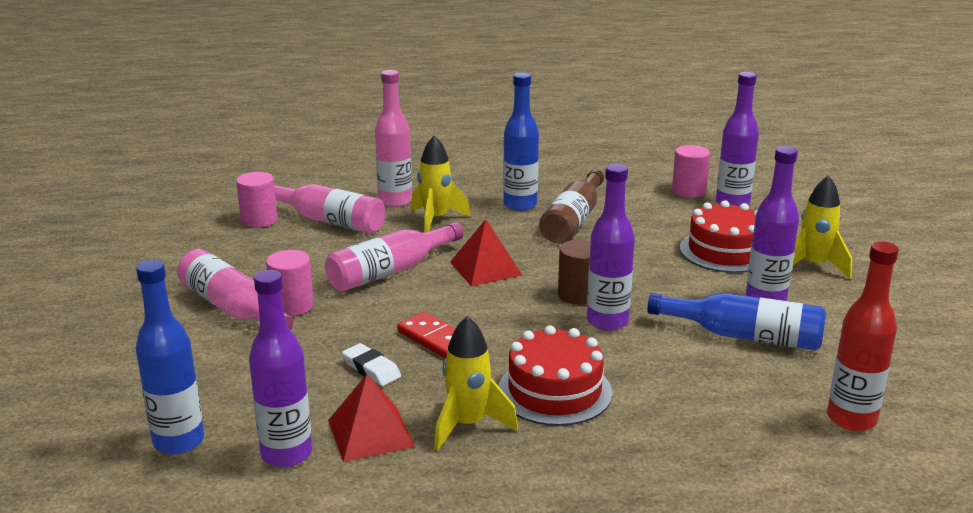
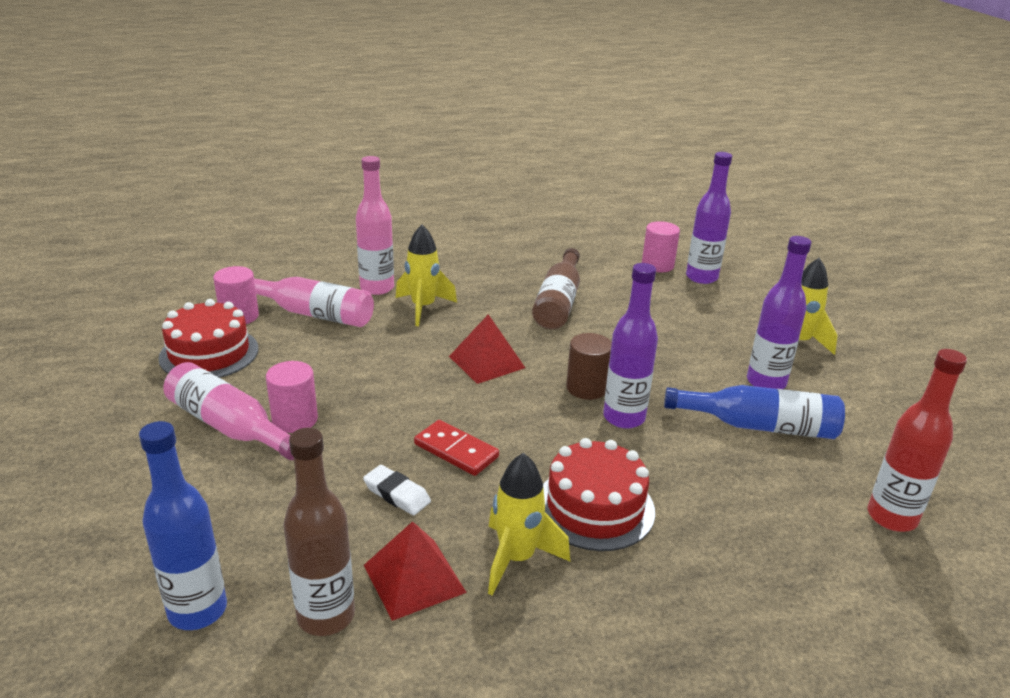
camera: 10 degrees left, 5 degrees up
(286, 454) = (326, 616): purple bottle -> brown bottle
(390, 271) = (390, 371): pink bottle -> none
(520, 205) = (502, 287): blue bottle -> none
(725, 251) = (711, 330): red cake -> red cake (209, 353)

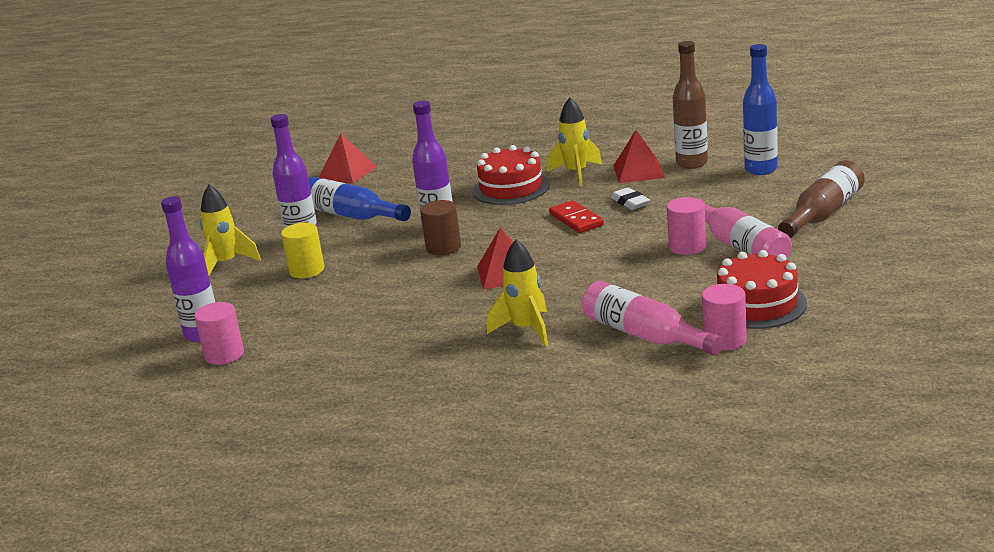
camera: 150 degrees left, 5 degrees down
(377, 288) = (561, 359): pink bottle -> none
(558, 302) = (383, 321): brown bottle -> brown bottle (823, 213)
(701, 344) = (306, 270): none -> yellow cylinder
(891, 517) = (347, 172): red bottle -> red pyramid

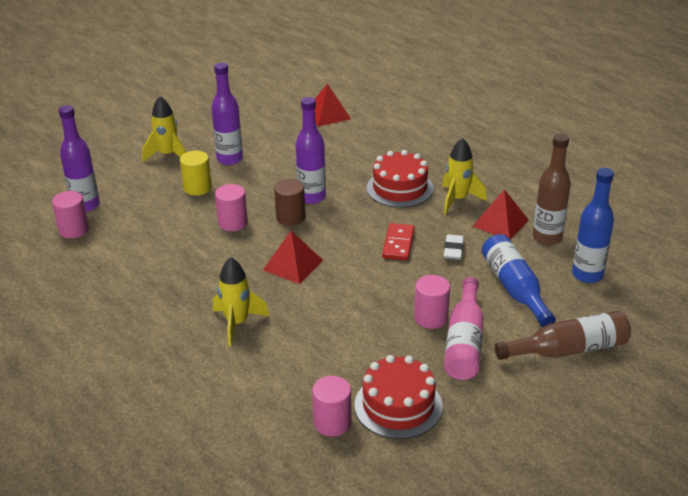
camera: 35 degrees right, 10 degrees up
(351, 215) = (280, 155): blue bottle -> blue bottle (514, 288)
(392, 275) = (233, 223): none -> pink cylinder
(644, 335) = (293, 380): pink bottle -> none

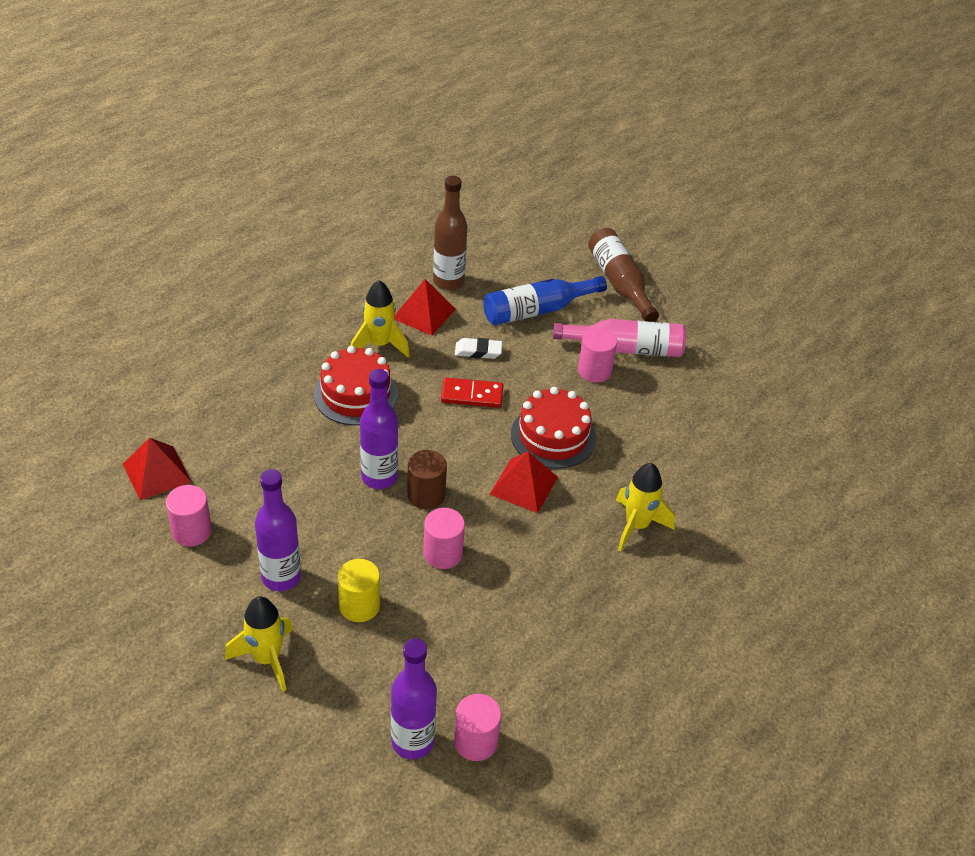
camera: 100 degrees left, 10 degrees up
(332, 422) = (757, 438): pink cylinder -> pink cylinder (192, 531)
(398, 405) = (722, 394): red cake -> red cake (553, 436)
(587, 275) = (508, 261): blue bottle -> none

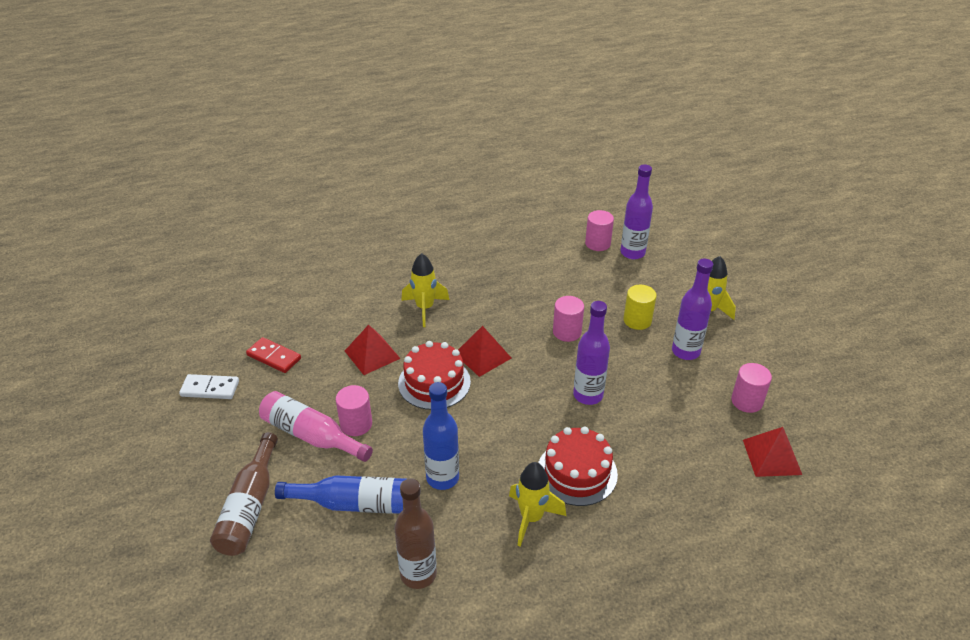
camera: 150 degrees left, 5 degrees down
(424, 313) = (468, 540): red pyramid -> red pyramid (372, 354)
(426, 495) = (558, 371): brown cylinder -> none
(472, 395) = (475, 437): red domino -> red domino (274, 357)
(478, 351) = (442, 478): white eraser -> blue bottle
(762, 357) = (210, 388): none -> white domino

